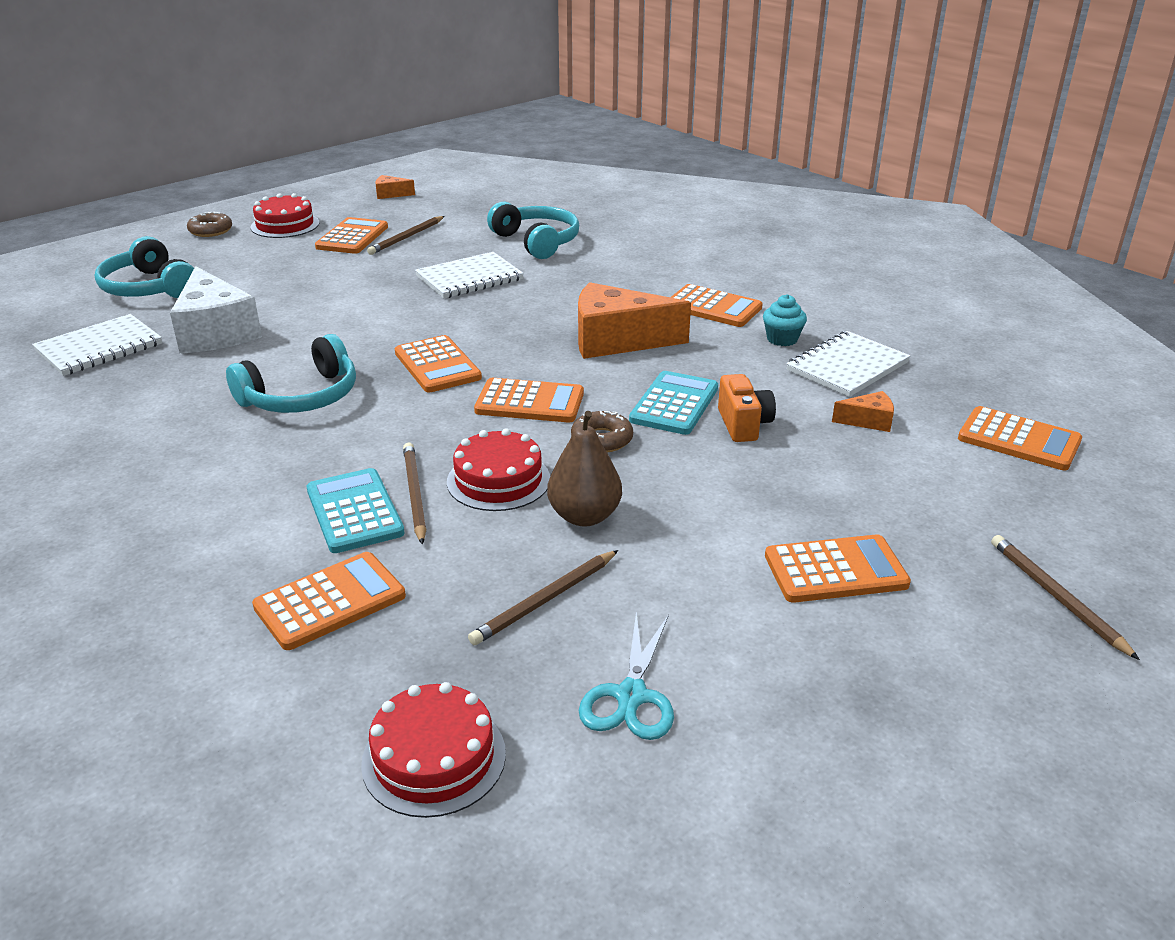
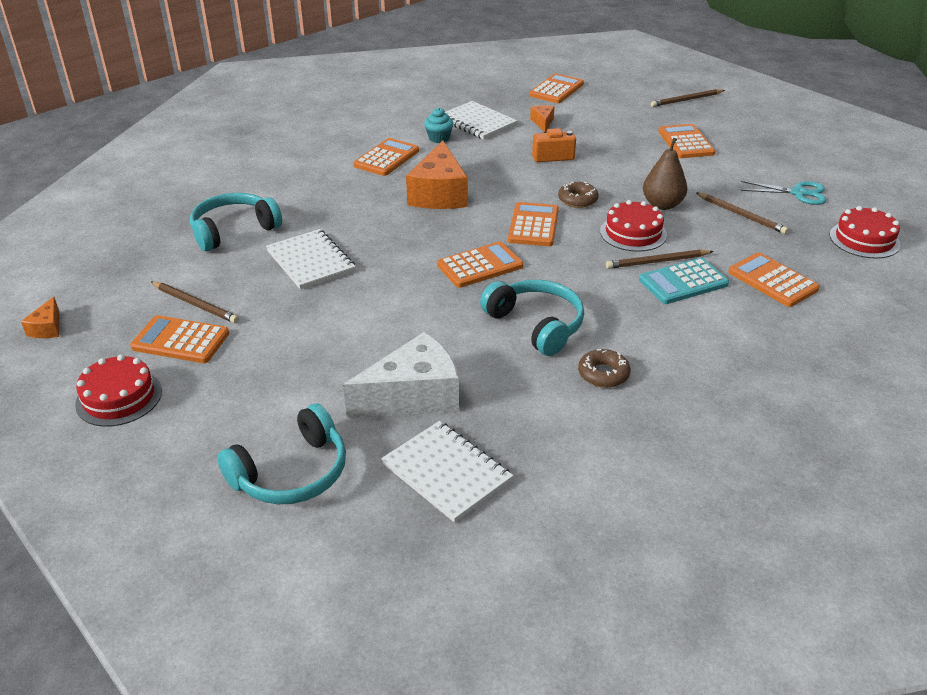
camera: 90 degrees left, 5 degrees up
(211, 231) = (113, 460): brown donut -> brown donut (603, 374)
(674, 404) = (530, 176): turquoise calculator -> none

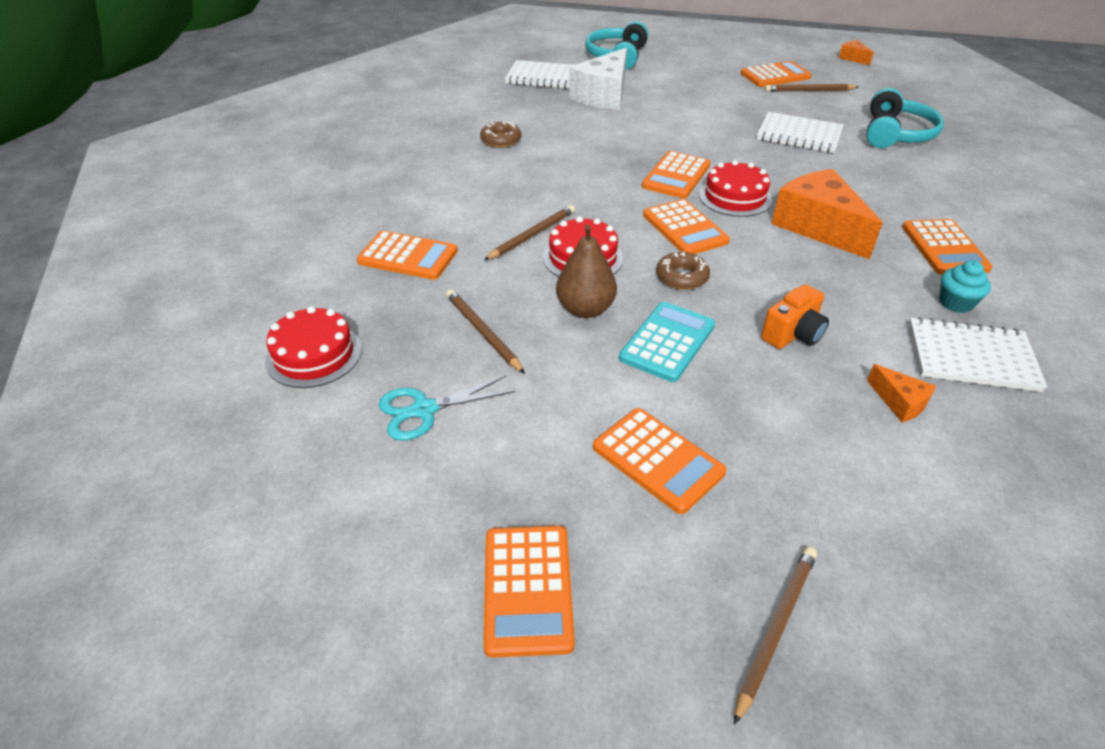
camera: 145 degrees right, 5 degrees up
(119, 397) = (749, 51): red cake -> red cake (735, 197)
(536, 325) = (578, 152): turquoise headphones -> none
(556, 90) = (1018, 520): orange calculator -> orange calculator (528, 589)
(683, 282) = (493, 224): turquoise calculator -> turquoise calculator (667, 342)
(741, 215) = (483, 332): brown pencil -> brown pencil turned 45 degrees clockwise

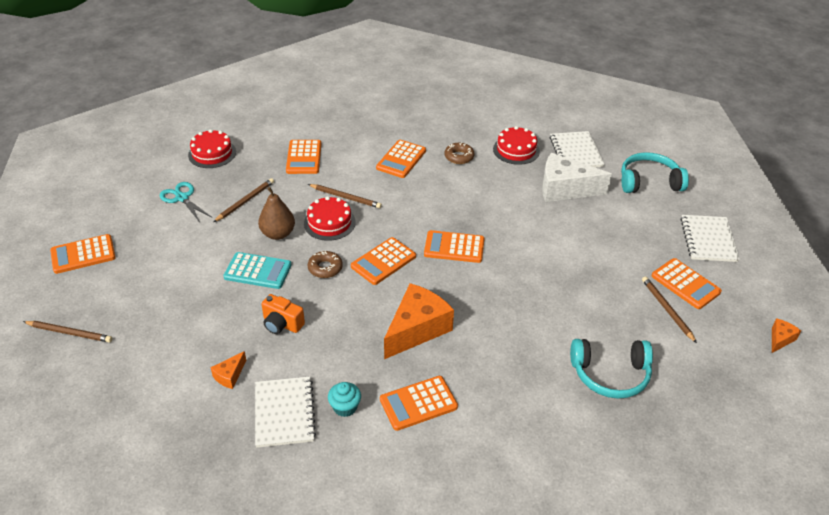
camera: 70 degrees right, 0 degrees up
(658, 460) = (164, 281): orange calculator -> orange calculator (401, 159)
(735, 197) = (438, 281): red cake -> red cake (516, 150)
(799, 135) = (566, 309): white notebook -> white notebook (708, 240)

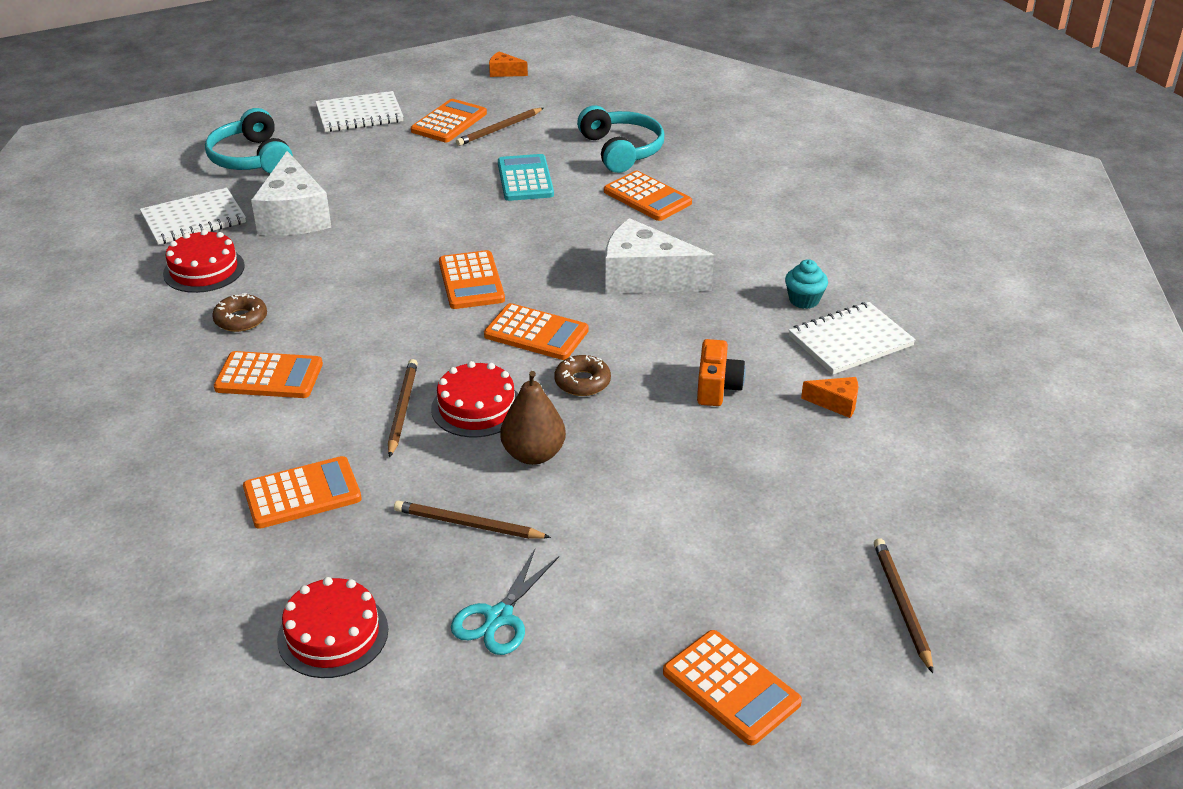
camera: 110 degrees left, 5 degrees down
(258, 271) = (631, 446): turquoise calculator -> turquoise calculator (525, 179)
(417, 329) = (645, 278): orange cheese -> white cheese
(418, 403) = (756, 253): orange calculator -> orange calculator (647, 197)

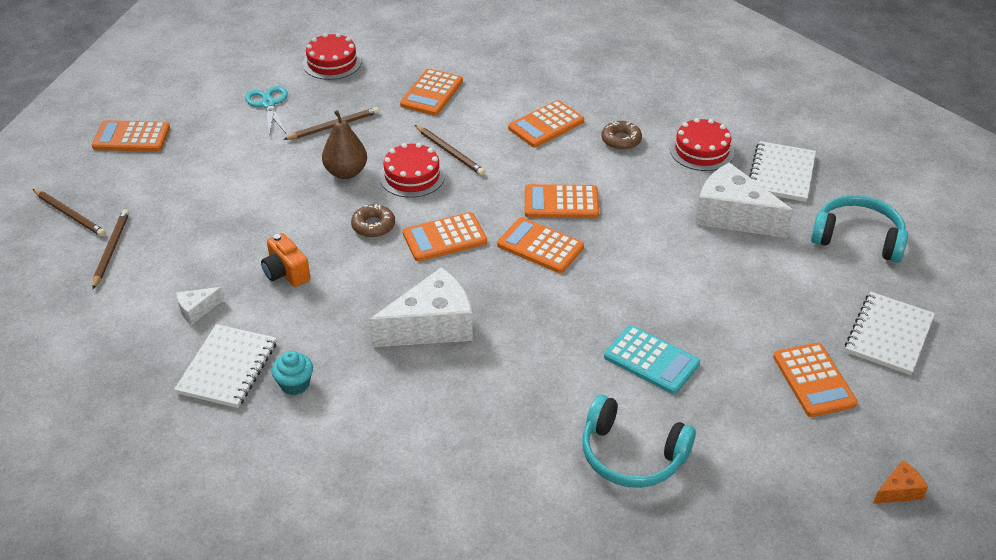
camera: 135 degrees right, 5 degrees up
(499, 129) = (764, 403): brown pencil -> brown pencil (111, 250)
(647, 197) = (533, 410): orange calculator -> orange calculator (561, 203)
(836, 403) = (197, 310): orange cheese -> white cheese

